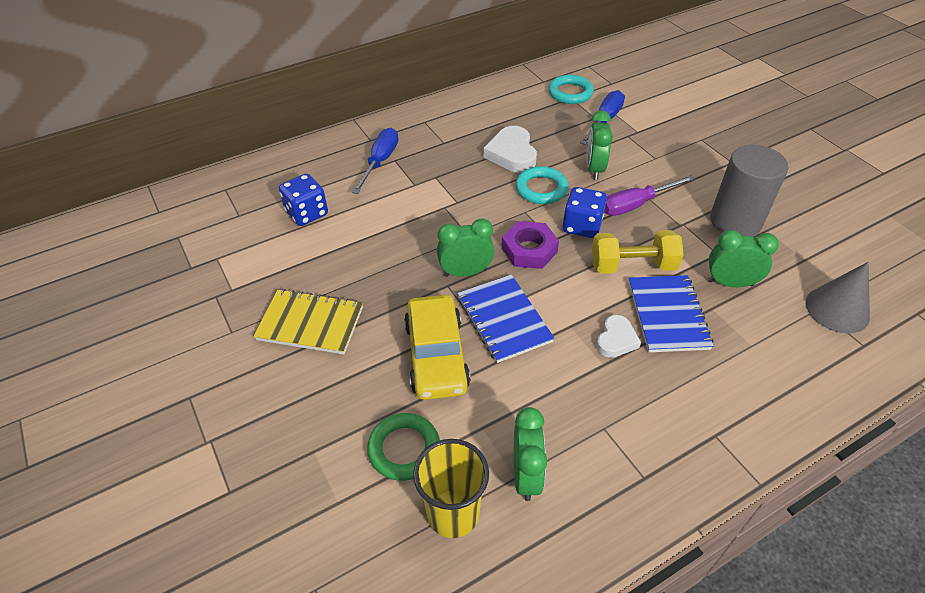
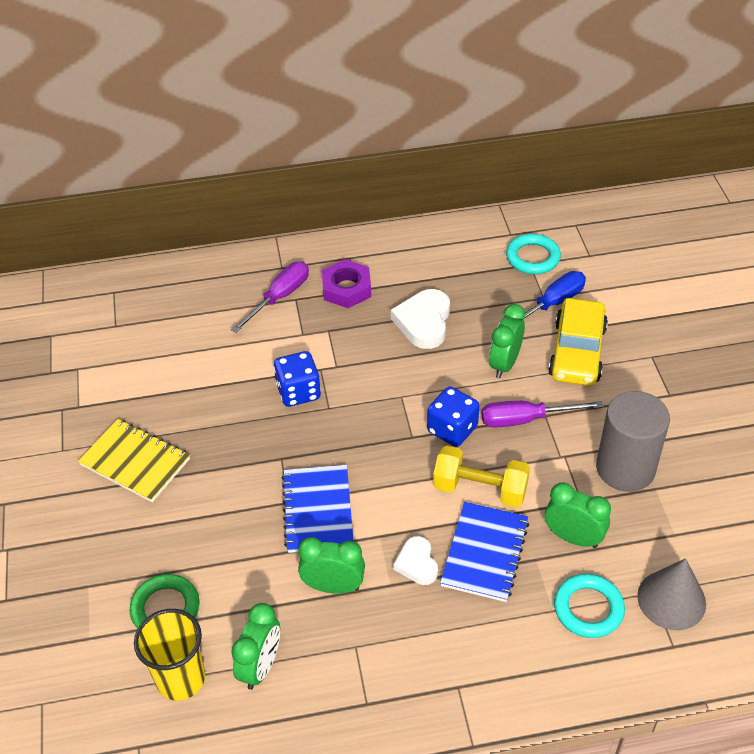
camera: 20 degrees right, 0 degrees up
(307, 213) = (180, 341): blue dice -> blue dice (298, 392)
(380, 162) = (279, 297): blue screwdriver -> purple screwdriver
(436, 355) = (235, 528): yellow car -> yellow car (577, 352)
(465, 272) = (305, 449): green clock -> green clock (333, 586)
(529, 250) = (382, 441): purple nut -> purple nut (346, 289)
(541, 189) = (433, 373): turquoise ring -> turquoise ring (588, 608)
(616, 339) = (417, 563): white heart -> white heart turned 120 degrees clockwise

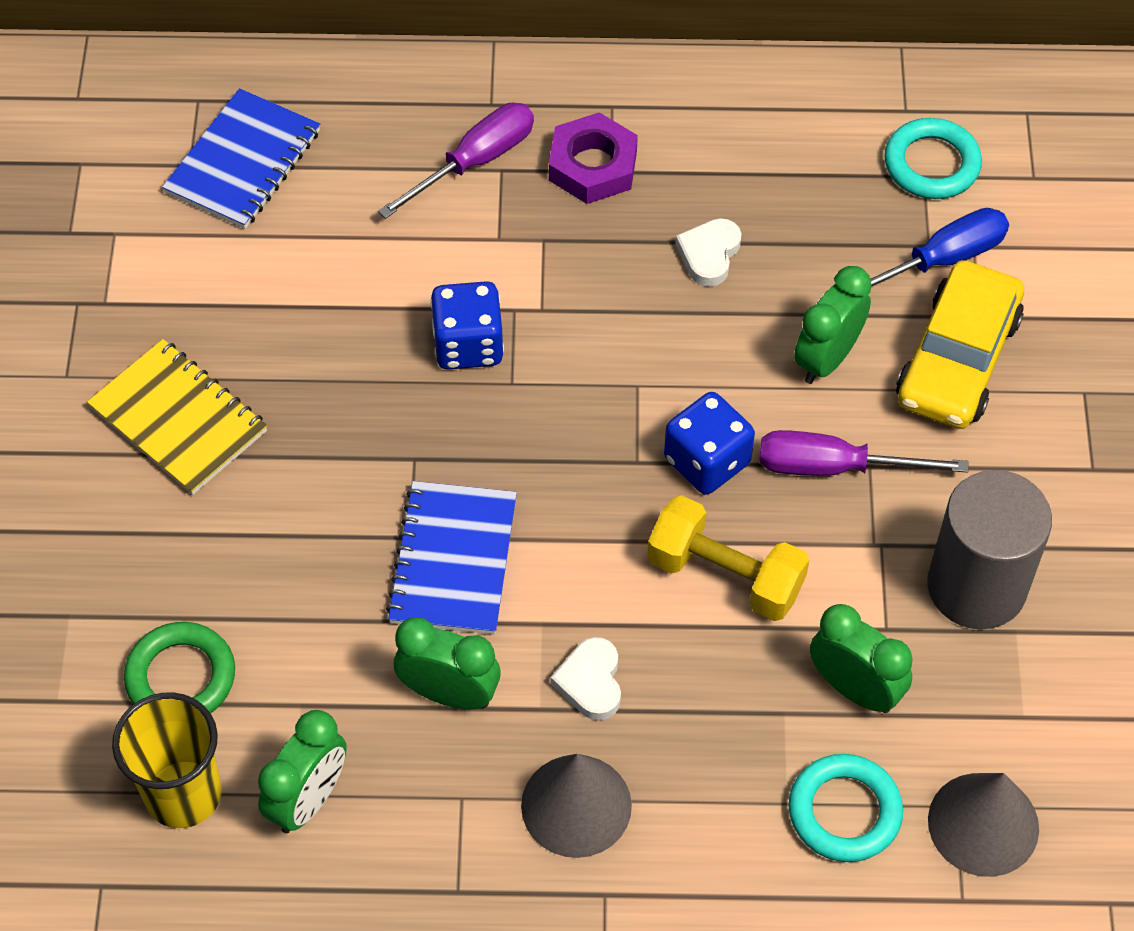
camera: 10 degrees right, 10 degrees up
(424, 322) = (709, 254): white heart -> white heart, size x0.62
(427, 637) = (576, 805): none -> grey cone
(484, 553) = (703, 686): blue notebook -> blue notebook (243, 162)

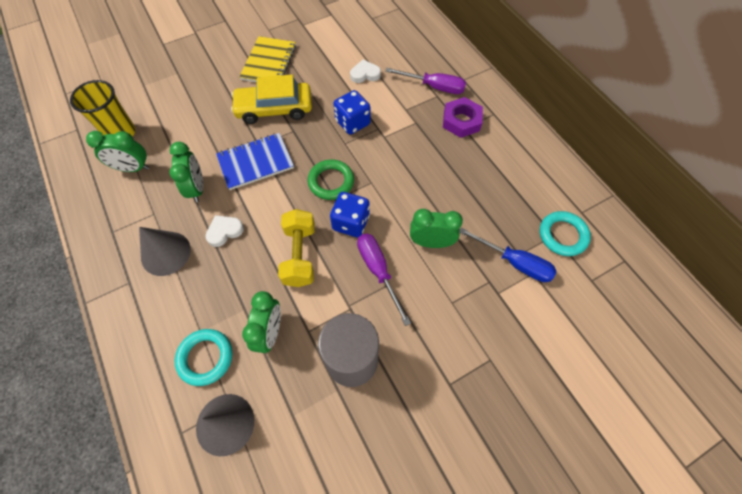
camera: 60 degrees right, 5 degrees up
(181, 677) = (167, 111): green ring -> green ring (331, 182)
(243, 162) = (383, 29): blue notebook -> none
(709, 254) = (450, 177): white heart -> white heart (365, 74)
(957, 359) = (468, 294): yellow car -> yellow car (274, 109)

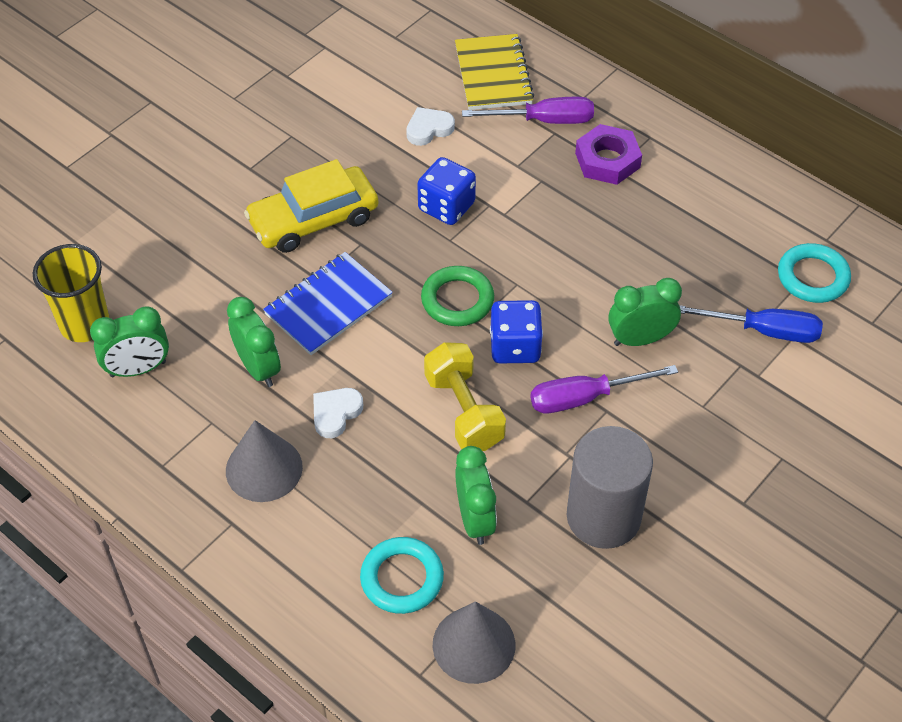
camera: 20 degrees left, 10 degrees down
(269, 62) = (264, 151): yellow notebook -> yellow notebook (493, 75)
(378, 271) = (585, 398): purple screwdriver -> purple screwdriver turned 60 degrees counterclockwise

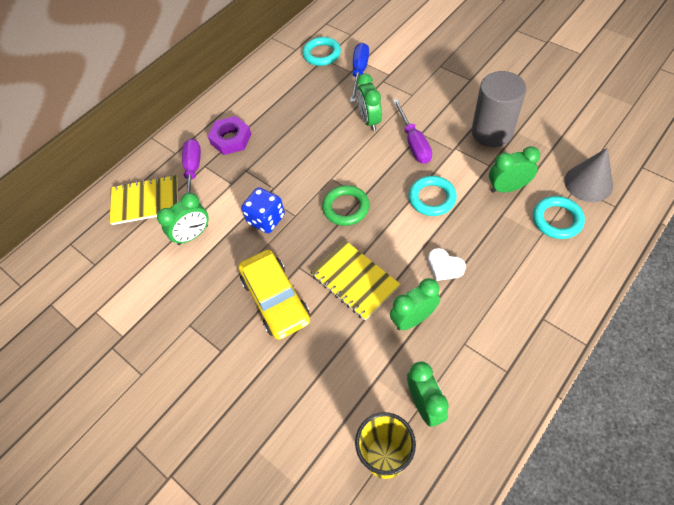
camera: 85 degrees left, 5 degrees up
(264, 468) = (496, 304): grey cone -> none
(328, 306) = (355, 281): blue notebook -> yellow notebook
(428, 129) = (193, 235): white heart -> green clock
(464, 411) = (432, 198): yellow dumbbell -> turquoise ring
(515, 347) = (380, 176): blue dice -> none

